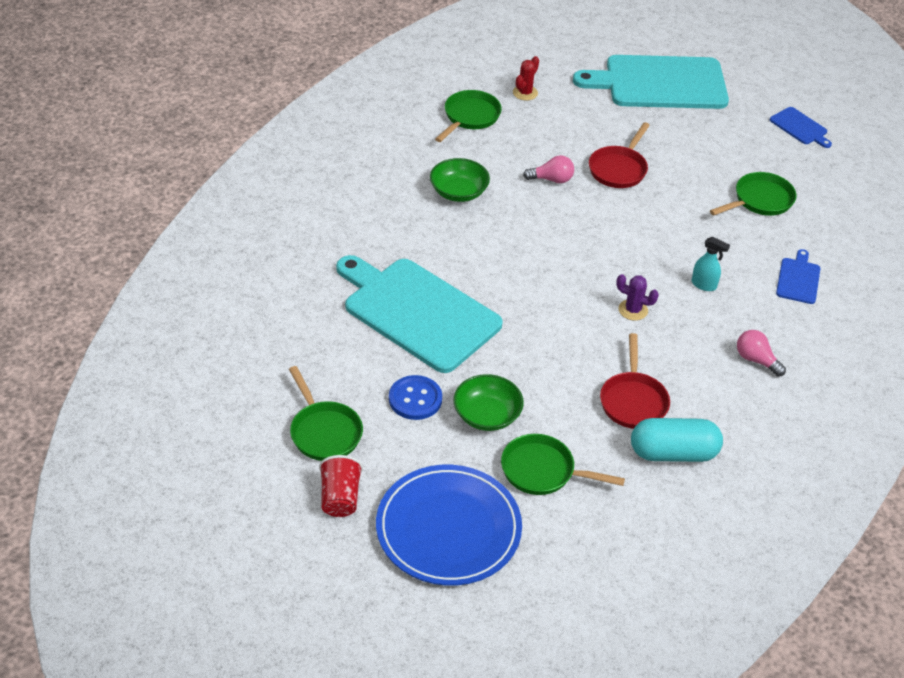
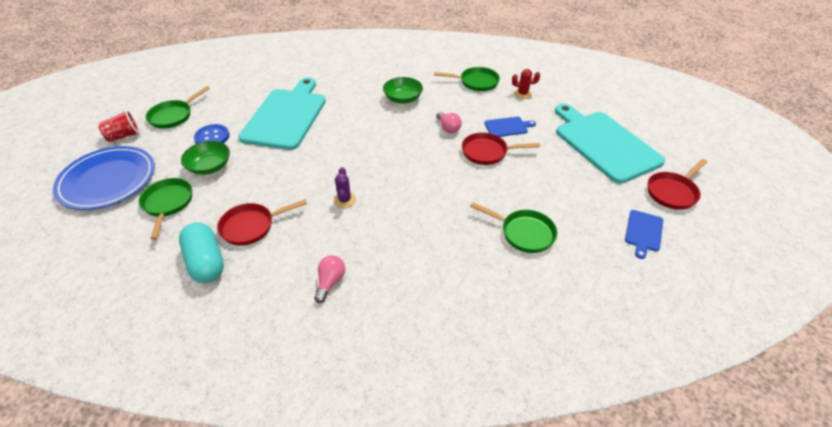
camera: 65 degrees right, 0 degrees up
(704, 285) = (397, 228): turquoise spray bottle -> none
(759, 81) = (673, 192): none -> red pan
(798, 279) = (446, 283): blue cutting board -> blue cutting board (507, 127)

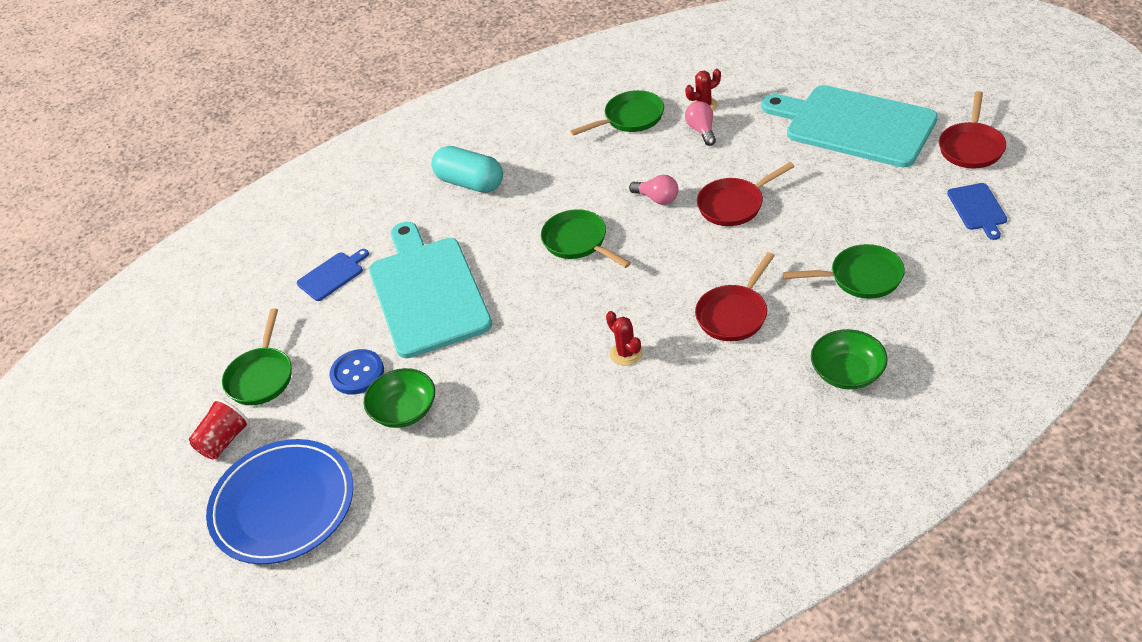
camera: 25 degrees left, 0 degrees up
(168, 204) = (407, 483): green pan -> green pan (578, 242)
(206, 262) = (541, 514): turquoise capsule -> turquoise capsule (470, 183)
(251, 226) = (548, 445): red pan -> red pan (734, 314)
(330, 282) = (709, 448): pink light bulb -> pink light bulb (702, 130)
(344, 200) = (626, 353): purple cactus -> red cactus
(403, 99) = (559, 188): green bowl -> green bowl (847, 373)
(507, 127) = (727, 160): blue cutting board -> blue cutting board (332, 275)

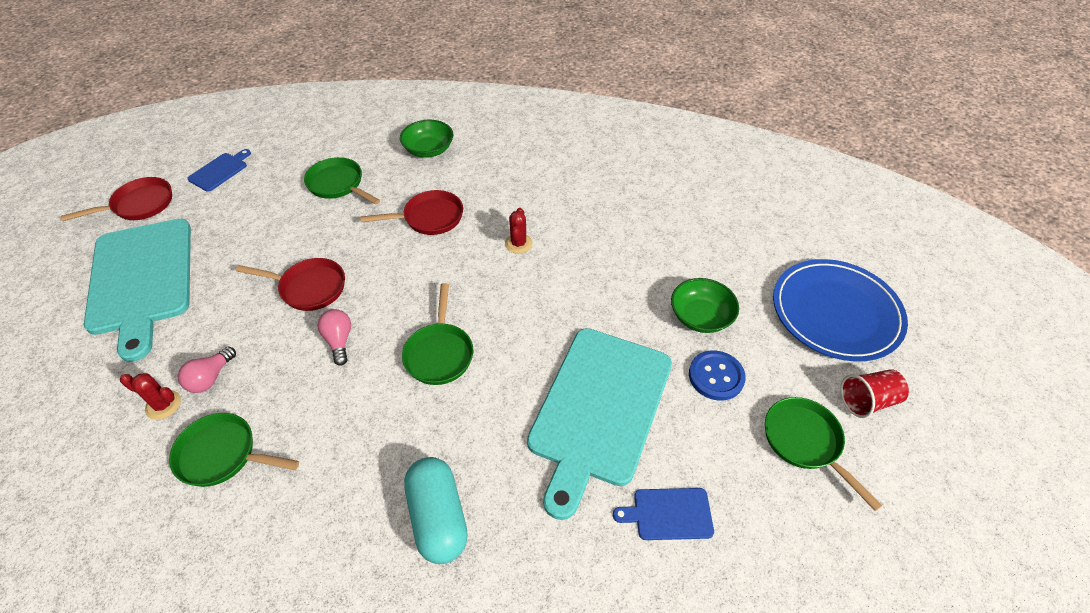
camera: 145 degrees left, 5 degrees up
(261, 376) = (805, 442): green pan -> green pan turned 75 degrees counterclockwise

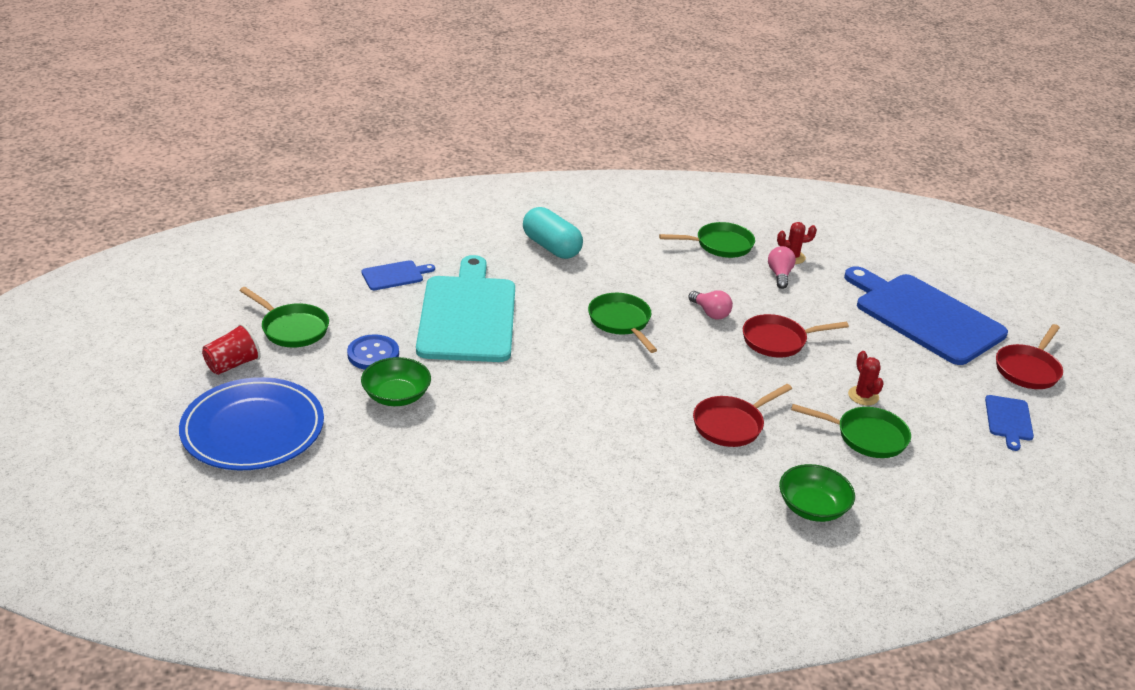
camera: 155 degrees right, 15 degrees down
(141, 280) = (924, 316): turquoise cutting board -> blue cutting board
(518, 243) = (616, 421): red cactus -> red cactus (863, 396)

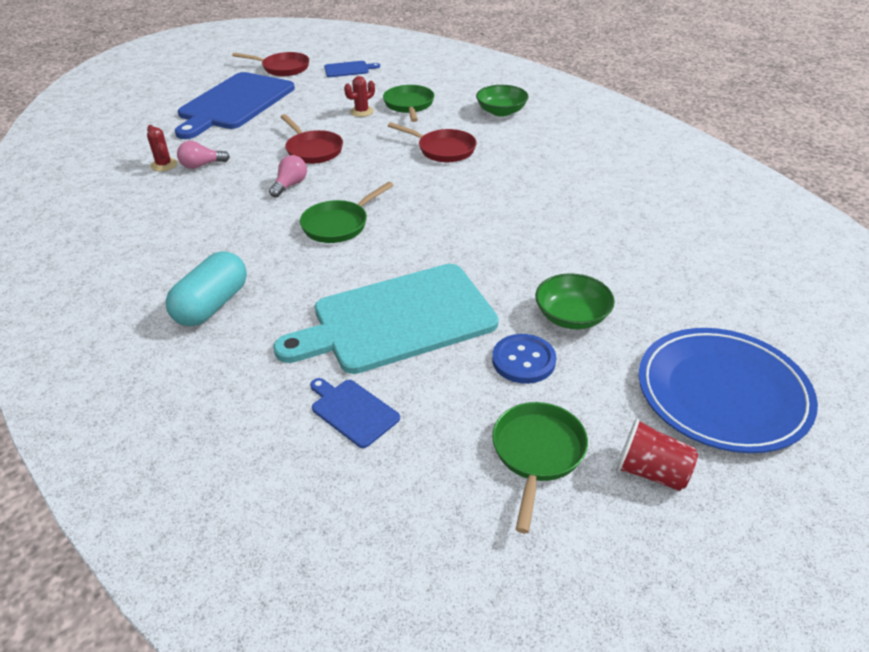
camera: 110 degrees left, 5 degrees up
(720, 245) = (157, 203): green pan -> none

